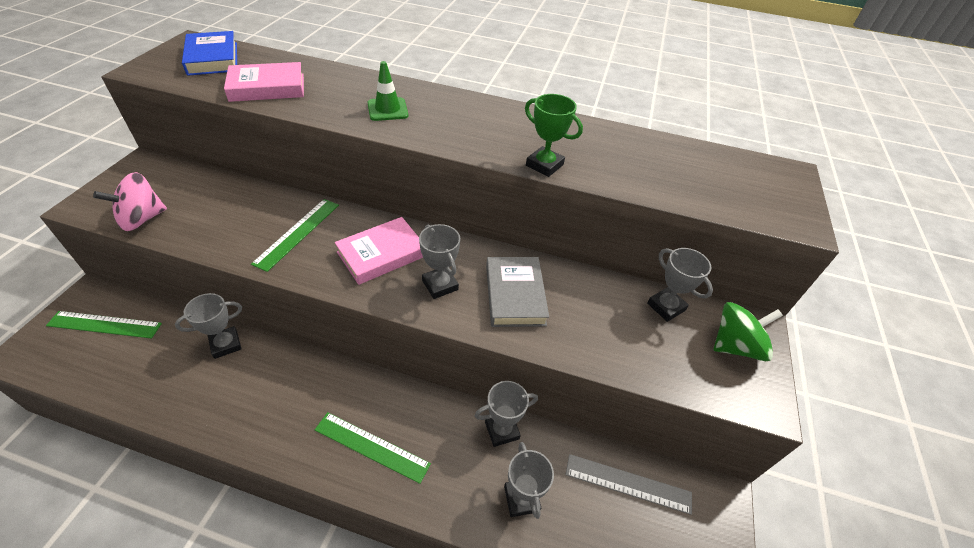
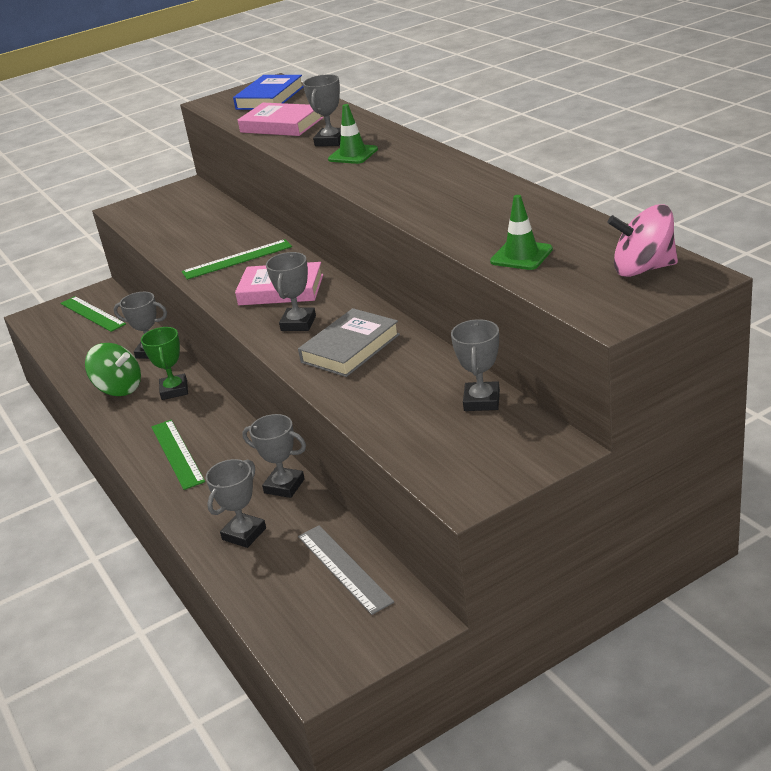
camera: 50 degrees right, 15 degrees down
(142, 219) = (147, 225): pink spinning top -> pink spinning top (643, 269)
(345, 98) = (331, 141): none -> grey trophy
(544, 165) = (424, 219): green trophy -> green trophy (174, 390)
(667, 183) = (521, 255): none -> green traffic cone
(735, 346) = (506, 451): green spinning top -> green spinning top (119, 388)

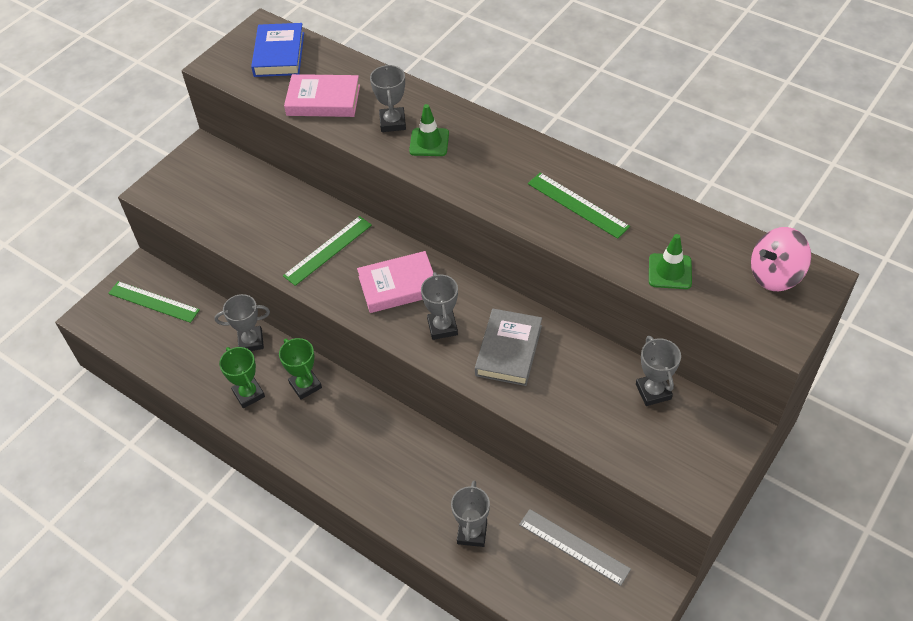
camera: 25 degrees left, 20 degrees up
(119, 388) = (248, 394): green spinning top -> green trophy
(177, 453) = (357, 459): green ruler -> green ruler (577, 205)
(284, 486) = (475, 474): grey trophy -> none

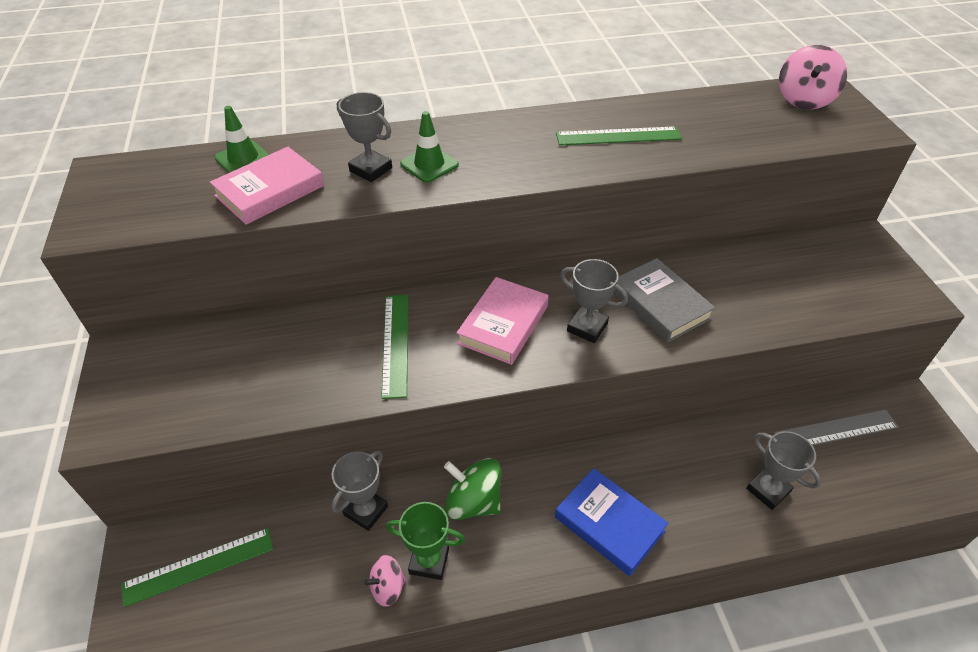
camera: 50 degrees left, 5 degrees down
(216, 388) = (387, 588): none -> pink spinning top
(279, 54) = (158, 181): blue book -> blue book (609, 524)
(305, 385) = (473, 502): green trophy -> green spinning top
(653, 391) = (787, 255): grey trophy -> none
(670, 271) = (748, 137): green traffic cone -> green traffic cone (243, 159)

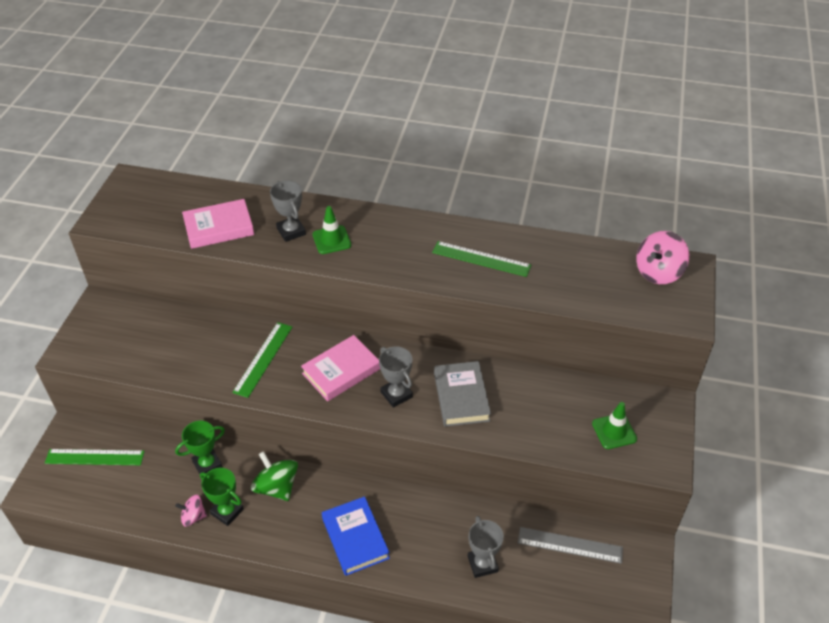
camera: 25 degrees right, 0 degrees up
(243, 159) = (217, 197): green traffic cone -> green traffic cone (614, 431)
(366, 511) = (207, 464): grey trophy -> green trophy

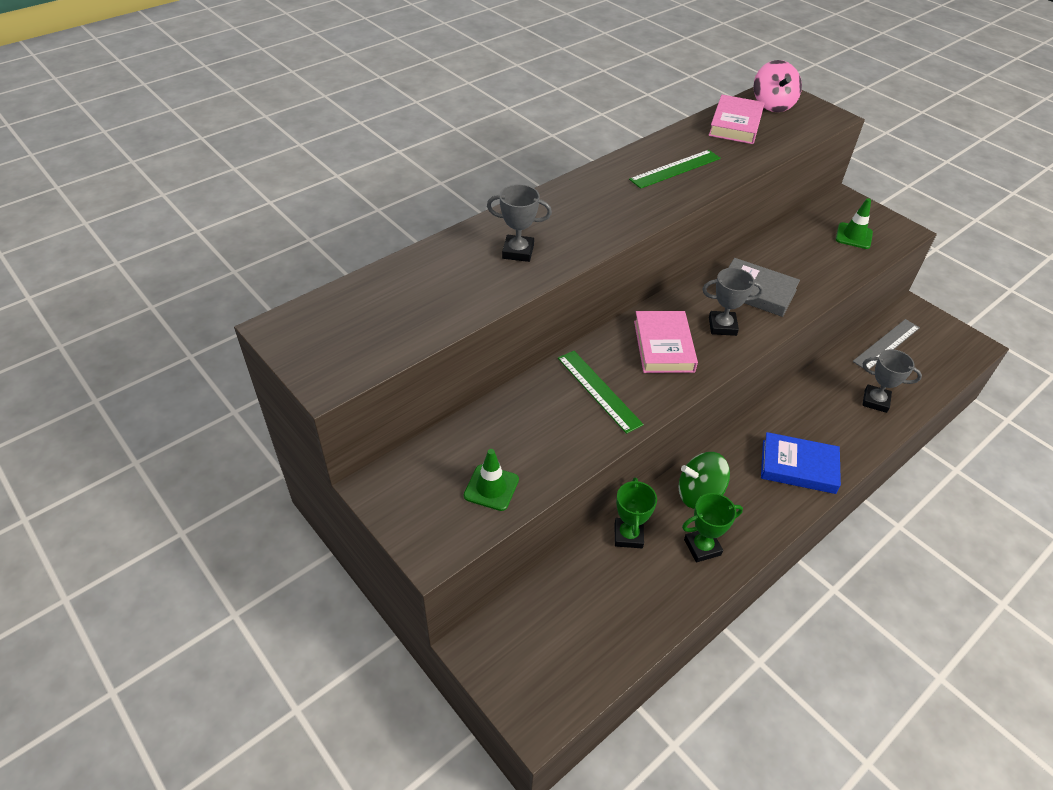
camera: 55 degrees left, 0 degrees up
(95, 457) = (536, 635): green ruler -> none
(193, 516) = (689, 578): pink spinning top -> none
(219, 228) = (454, 295): pink book -> pink book (735, 124)
(331, 240) = (559, 233): green traffic cone -> green traffic cone (491, 487)

